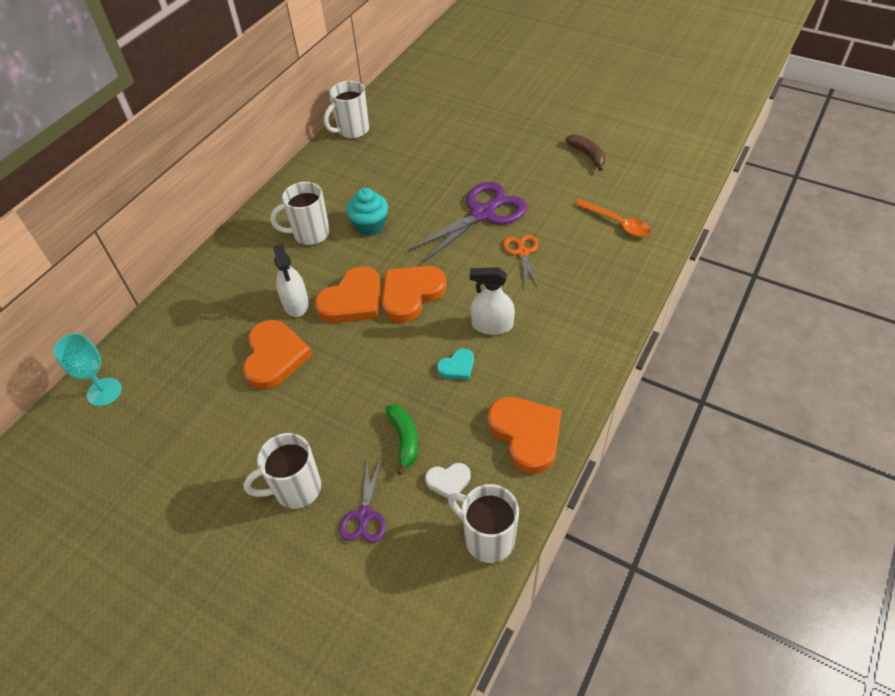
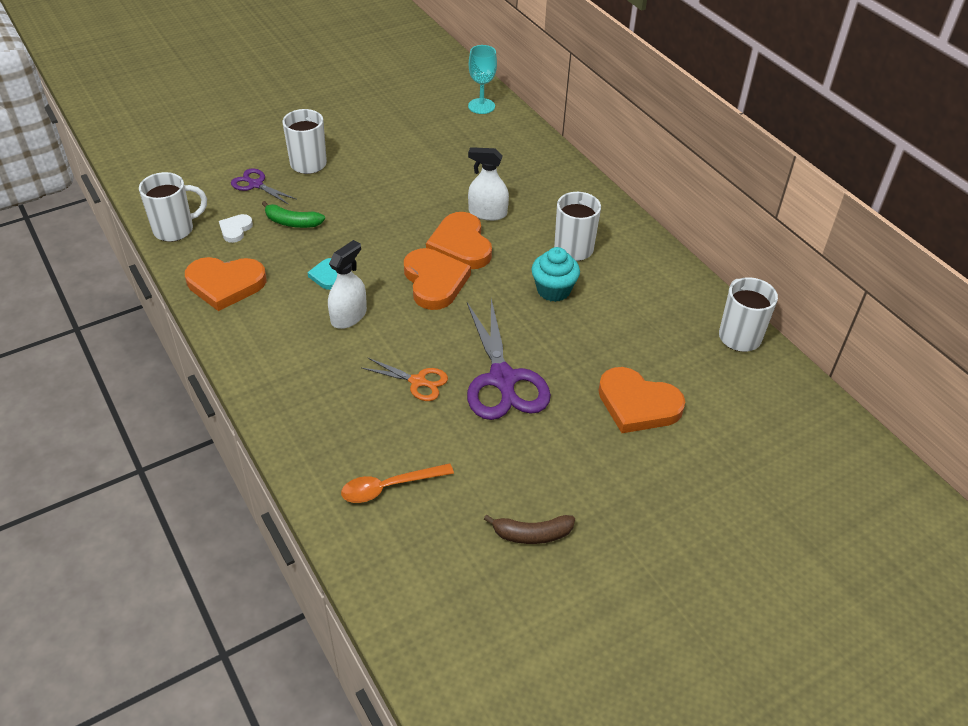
camera: 115 degrees right, 5 degrees down
(275, 357) = (438, 186): orange heart -> orange heart (637, 404)

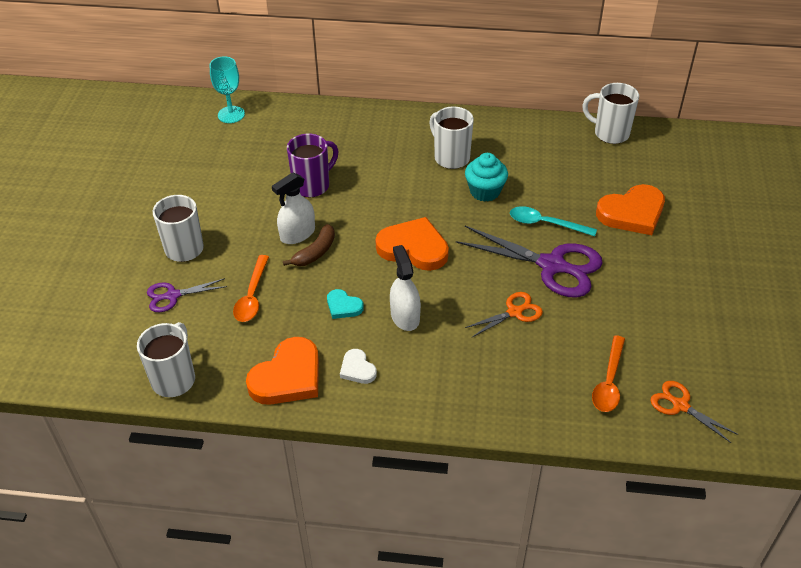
camera: 50 degrees left, 0 degrees up
(235, 229) = (220, 337): white heart -> white heart (357, 369)
(292, 222) = (252, 296): green banana -> orange spoon
(404, 555) = (680, 405): none -> orange scissors
(447, 189) = (312, 185): none -> purple mug
(461, 245) = (387, 212): orange heart -> none
(487, 213) = (365, 179): white spray bottle -> white spray bottle (297, 234)
(532, 534) = (708, 327): brown banana -> brown banana (315, 252)
(554, 349) = (545, 224): none -> turquoise spoon

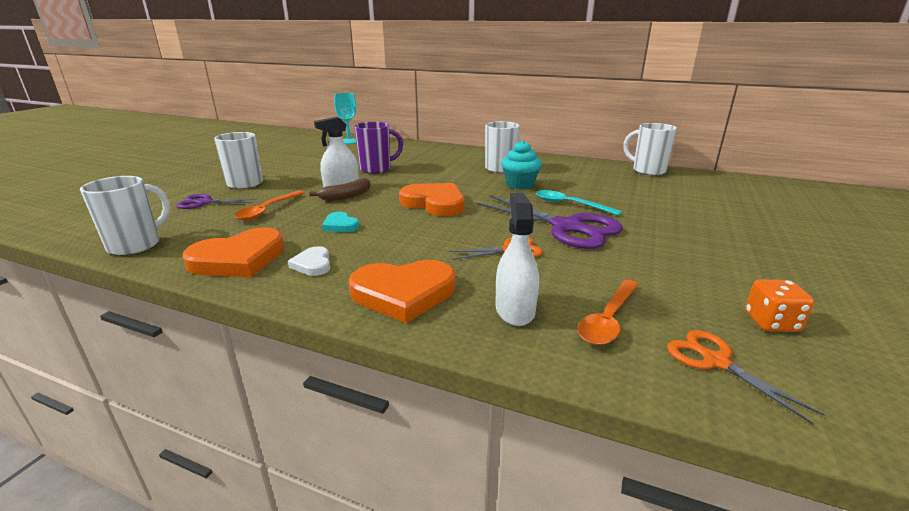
camera: 15 degrees right, 20 degrees down
(405, 316) = (393, 238): white spray bottle -> white spray bottle (515, 310)
(632, 213) = (662, 208): orange heart -> orange heart (403, 293)
(716, 359) = (771, 322): none -> orange dice

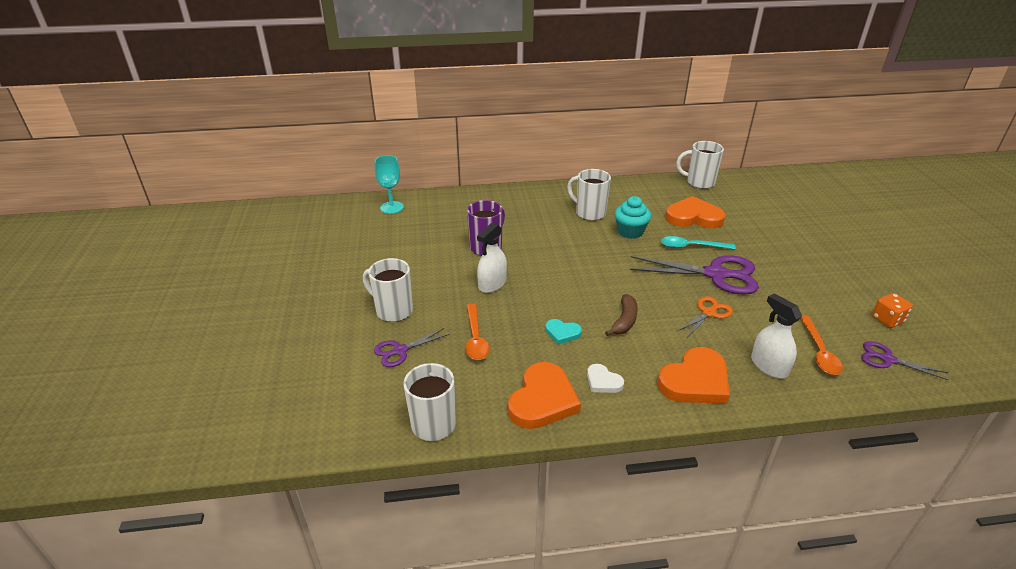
camera: 30 degrees left, 10 degrees up
(346, 196) = (515, 295): brown banana -> brown banana (624, 321)
(434, 203) = (597, 279): orange heart -> orange heart (693, 217)
(715, 361) = (887, 359): orange scissors -> purple scissors

